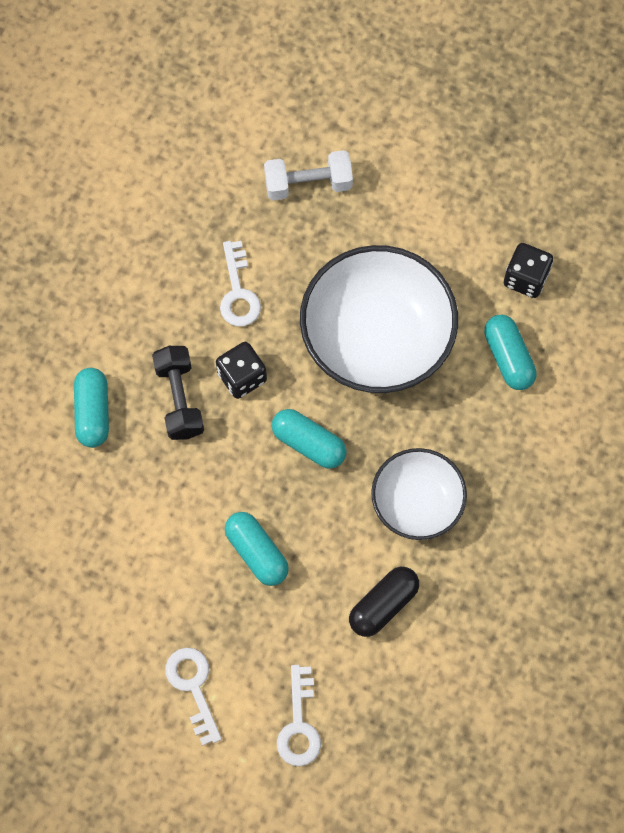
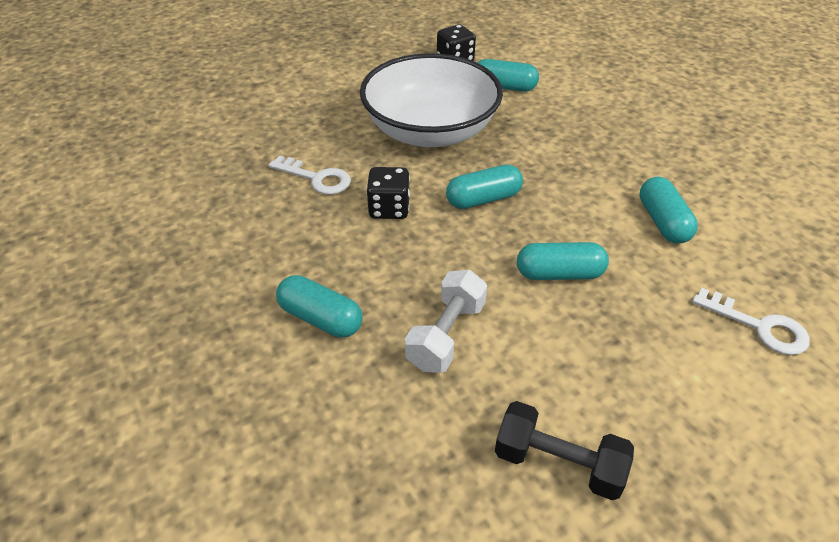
camera: 55 degrees left, 25 degrees down
(179, 399) = (369, 253): black dumbbell -> black dumbbell (558, 463)
(193, 687) = (677, 388): white key -> none
(308, 184) = (279, 111): white dumbbell -> white dumbbell (446, 335)
(383, 605) = (662, 222): black capsule -> turquoise capsule
(417, 502) = (582, 167): white bowl -> none

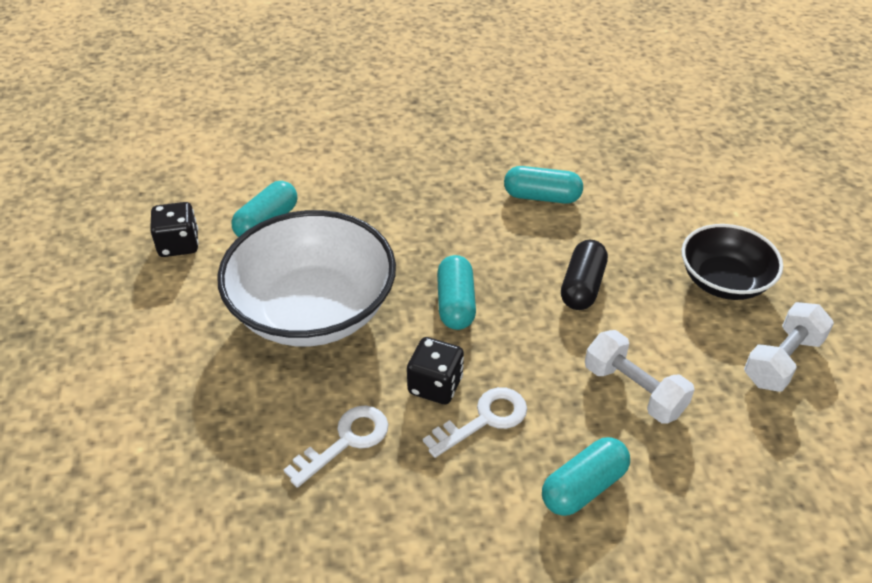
camera: 70 degrees left, 0 degrees up
(558, 463) = (782, 360): black dumbbell -> white dumbbell
(559, 273) = (582, 286): turquoise capsule -> black capsule
(651, 390) = (724, 281): none -> black bowl
(759, 326) = (676, 197): white key -> white key (484, 419)

